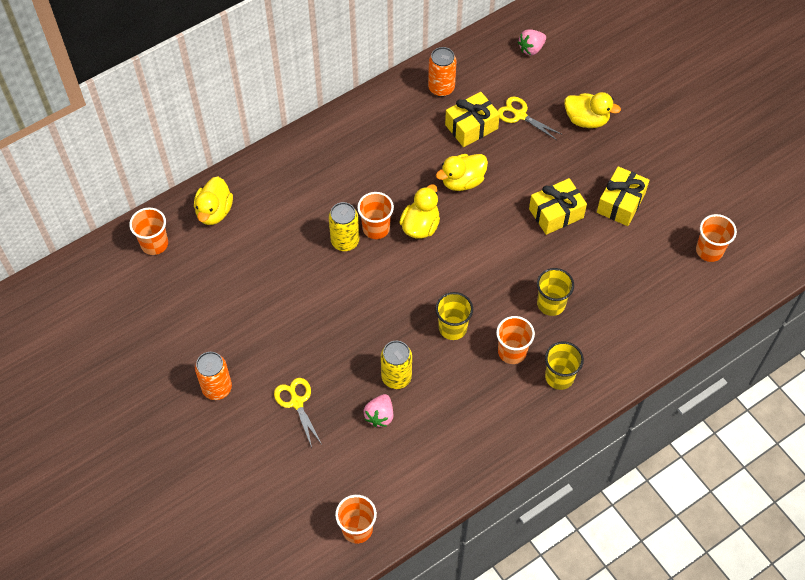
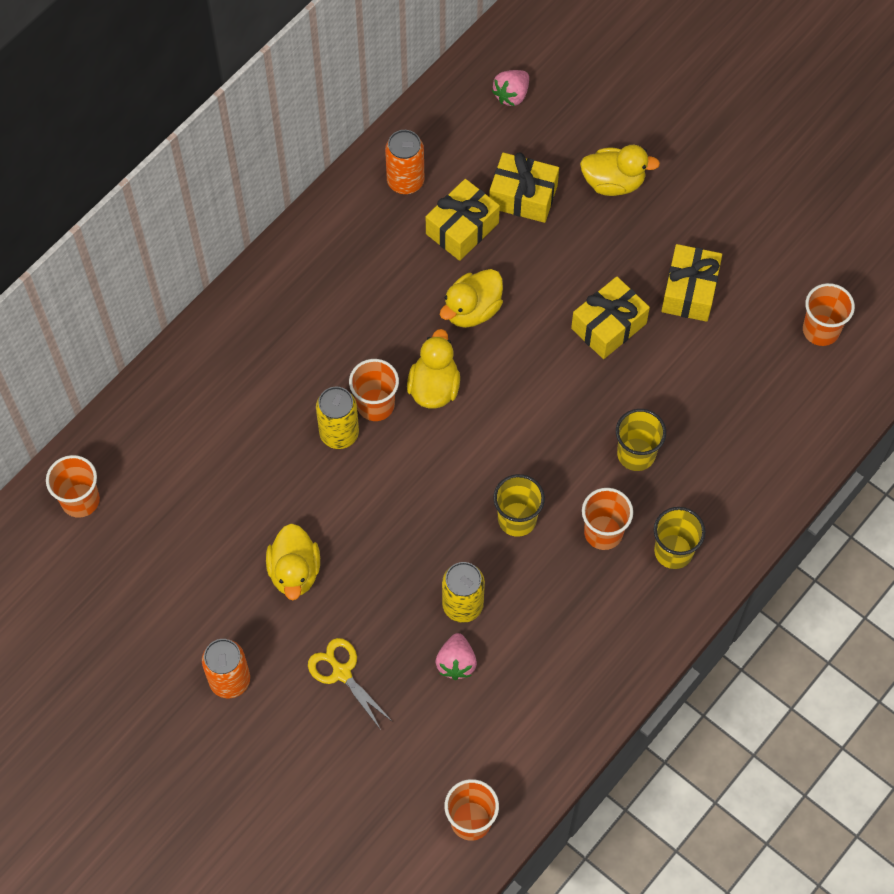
camera: 15 degrees left, 5 degrees up
(214, 211) = (148, 434): yellow duck -> yellow duck (294, 572)
(520, 115) = (523, 196): yellow scissors -> yellow gift

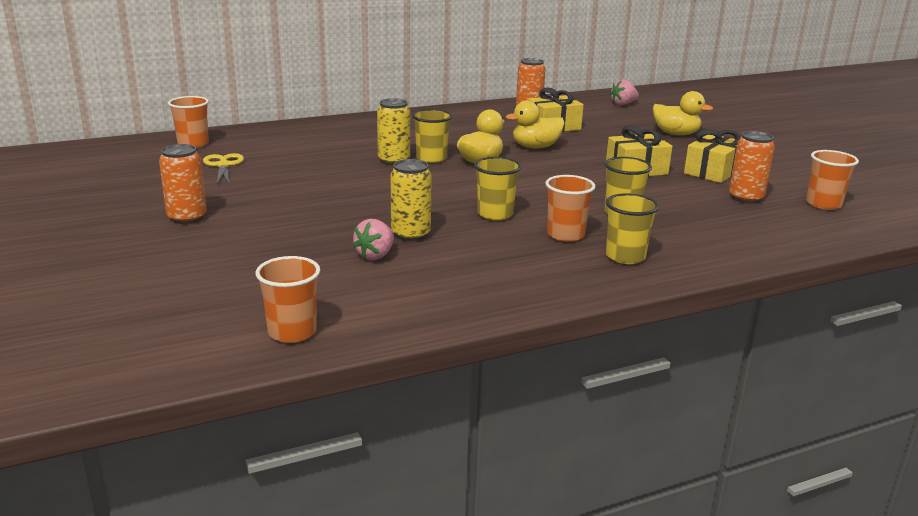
camera: 25 degrees right, 40 degrees down
(294, 572) = (296, 193): yellow duck -> none
(342, 673) = (276, 236): yellow scissors -> yellow scissors (223, 165)
(375, 405) = (431, 158): orange cup -> yellow cup
(523, 196) = (605, 126): yellow gift -> none
(742, 352) = (745, 198): none -> orange can

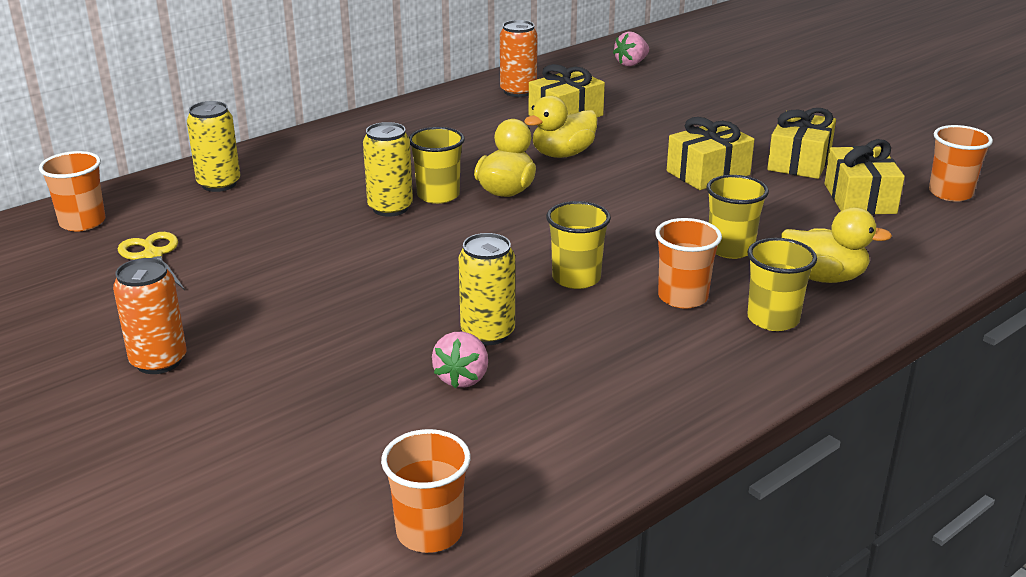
camera: 15 degrees left, 5 degrees up
(291, 135) = (219, 184): none -> yellow can
(676, 134) = (723, 105): yellow duck -> yellow duck (824, 277)
(745, 198) = (859, 198): orange can -> yellow gift

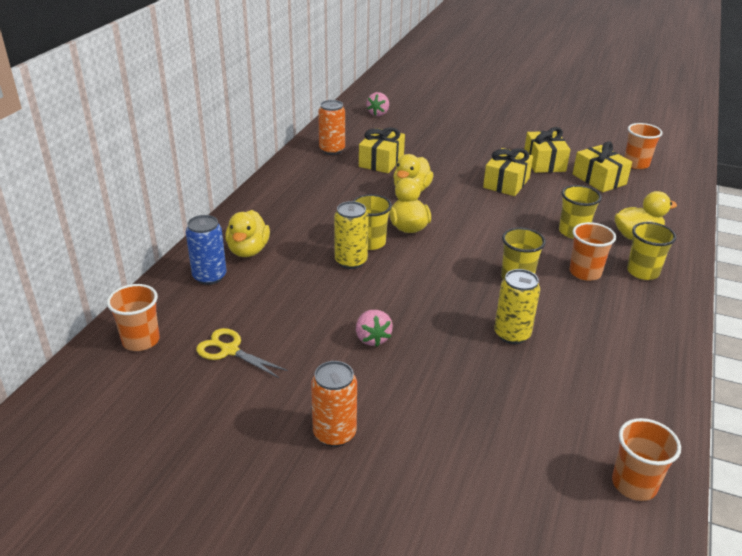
camera: 30 degrees left, 5 degrees up
(219, 184) = (209, 276): yellow can -> blue can
(290, 170) = (248, 250): none -> yellow duck
(462, 378) = (533, 371): pink strawberry -> pink strawberry (372, 338)

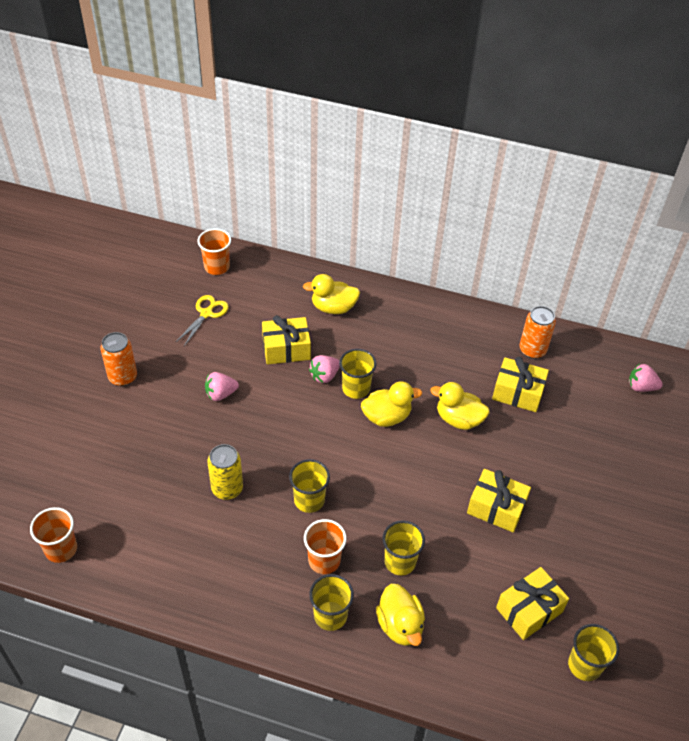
camera: 85 degrees right, 15 degrees up
(209, 276) = (294, 290): blue can -> none
(351, 261) = (324, 376): yellow can -> pink strawberry
(544, 162) = (559, 553): yellow gift -> yellow gift (286, 349)
(636, 164) = (584, 665): orange cup -> yellow cup

